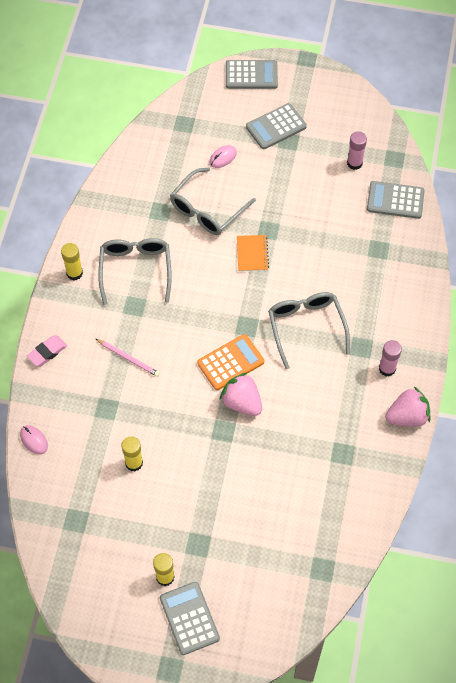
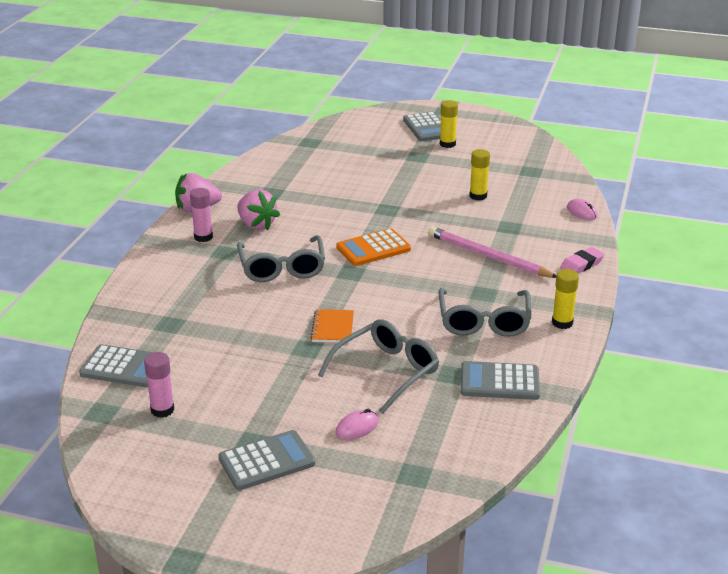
camera: 175 degrees left, 30 degrees down
(128, 358) = (488, 256): pink pencil -> pink pencil, size x1.73
(242, 402) = (365, 224): pink strawberry -> pink strawberry (256, 225)
(251, 75) = (290, 539): grey calculator -> grey calculator (499, 382)

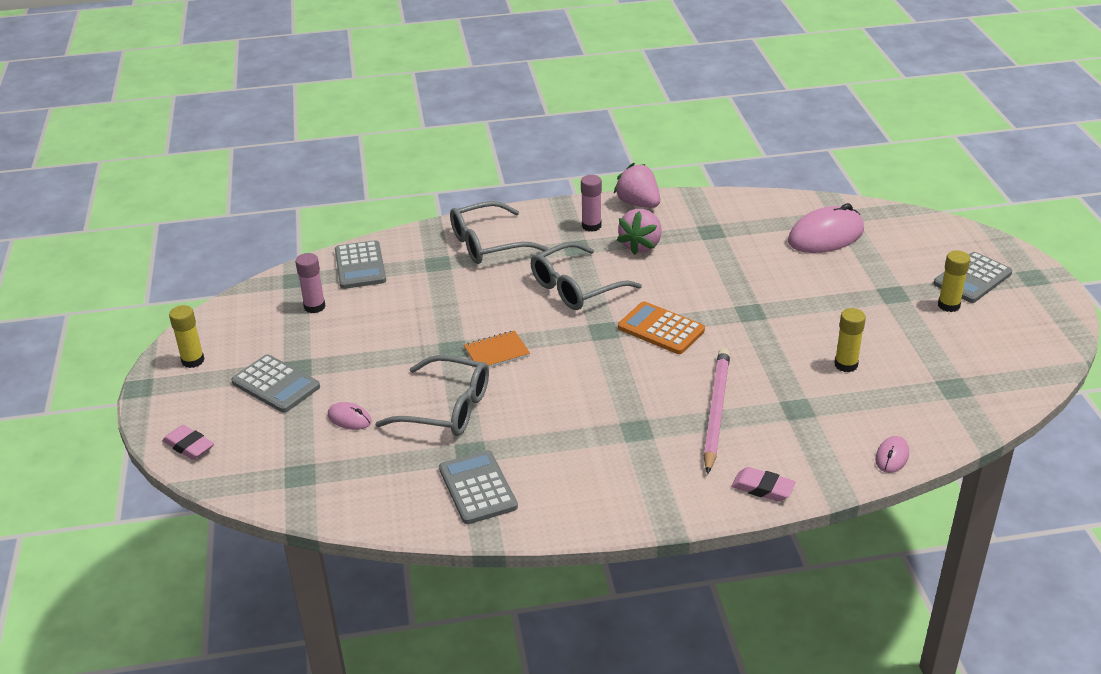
camera: 65 degrees right, 5 degrees up
(316, 539) = (189, 446): none -> pink eraser
(327, 155) = (825, 236): none -> pink mouse
(484, 322) = (580, 446): grey glasses -> grey glasses (488, 244)
(562, 323) = (622, 504): yellow glue stick -> yellow glue stick (193, 360)

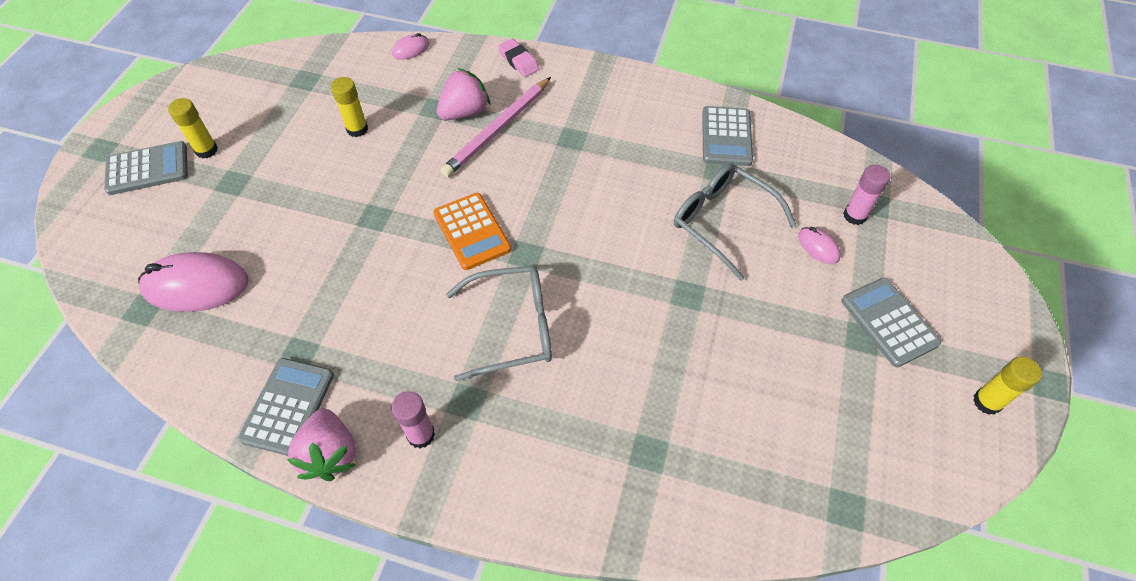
camera: 155 degrees left, 20 degrees up
(189, 446) = (982, 276): pink eraser -> none
(314, 307) = (828, 436): pink glue stick -> pink glue stick (855, 215)
(360, 266) = (752, 496): grey calculator -> grey calculator (288, 406)
(488, 244) = (568, 462): grey glasses -> none
(496, 352) = (645, 270): orange notebook -> none
(641, 245) = (393, 366): pink strawberry -> pink strawberry (464, 112)

